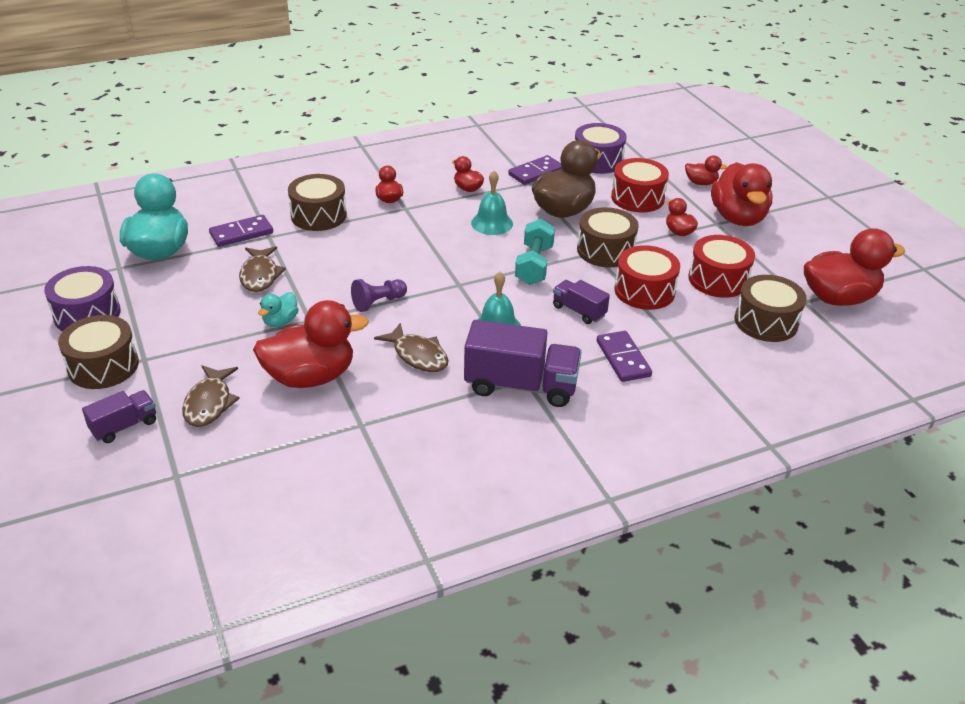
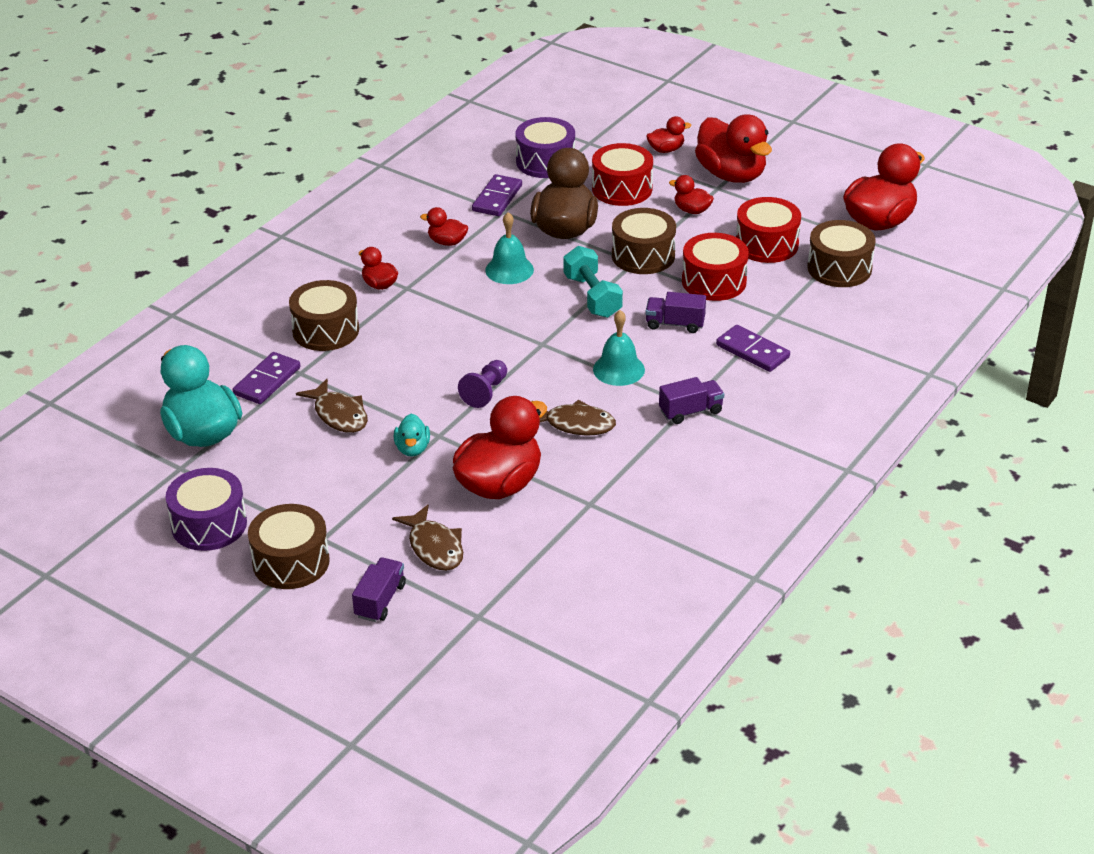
camera: 30 degrees left, 0 degrees up
(521, 386) = (690, 411): purple truck -> purple truck, size x0.54

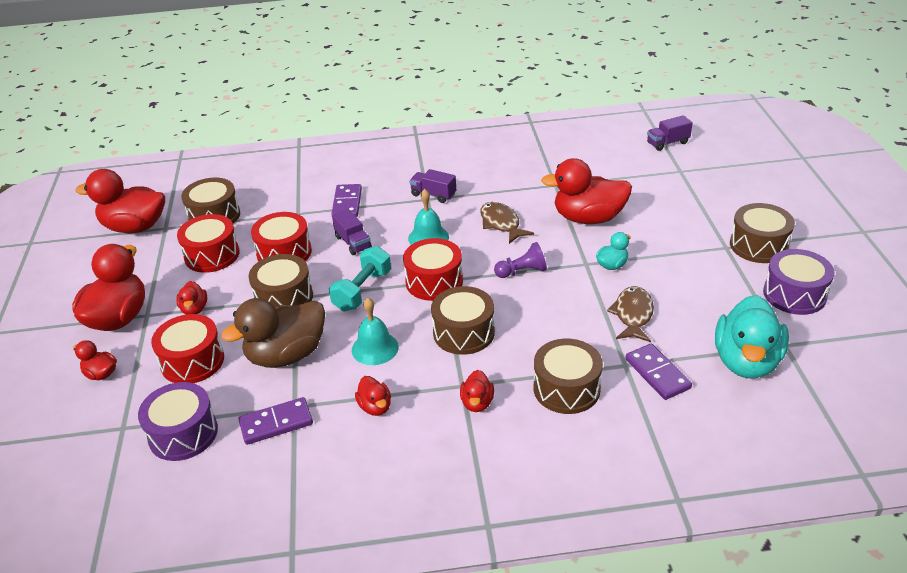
camera: 130 degrees left, 0 degrees up
(267, 381) = (657, 374): purple domino -> purple domino turned 75 degrees clockwise
(380, 601) = (725, 201): purple truck -> purple truck (667, 143)
(434, 547) = (665, 209): brown fish -> none
(459, 318) = (463, 333): none -> brown drum
(547, 338) = (434, 281): none -> red drum

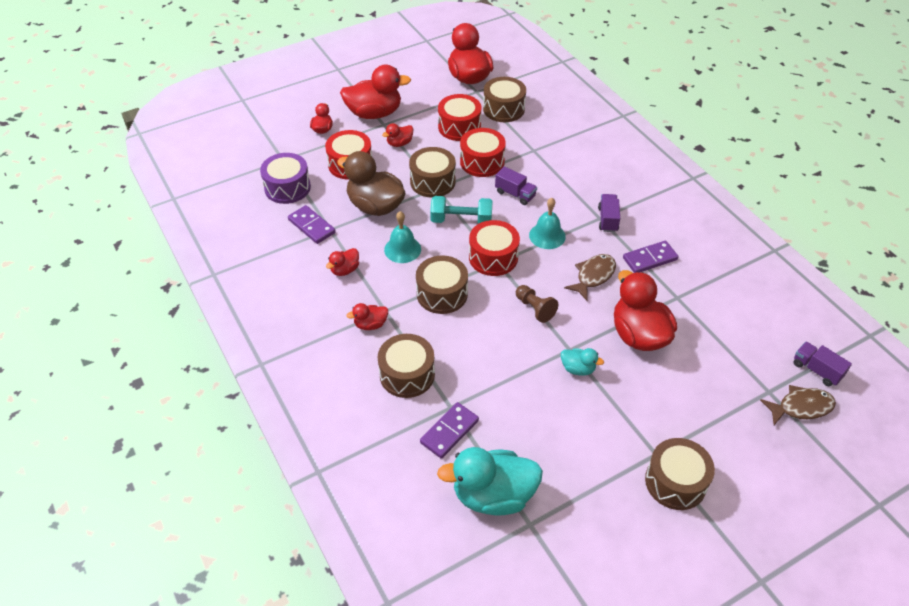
camera: 65 degrees right, 10 degrees up
(347, 203) = (563, 172): purple domino -> purple domino (649, 259)
(353, 242) = (515, 194): purple truck -> purple truck turned 90 degrees counterclockwise
(522, 272) = (535, 308): purple pawn -> brown pawn
(633, 315) = (516, 399): brown fish -> brown fish (801, 407)
(794, 294) = (610, 524): purple drum -> none

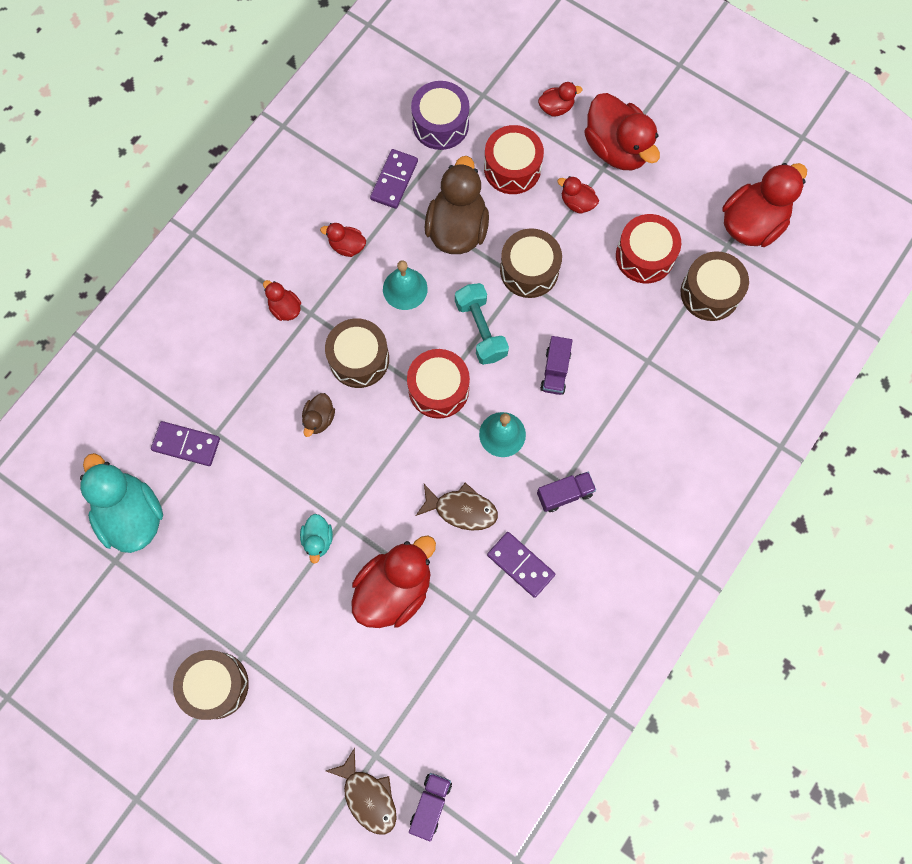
camera: 65 degrees right, 25 degrees up
(407, 374) = (237, 373): brown drum -> none
(477, 334) = (319, 419): none -> brown duck
(482, 162) = (593, 310): red drum -> none
(535, 308) = (382, 464): brown pawn -> none

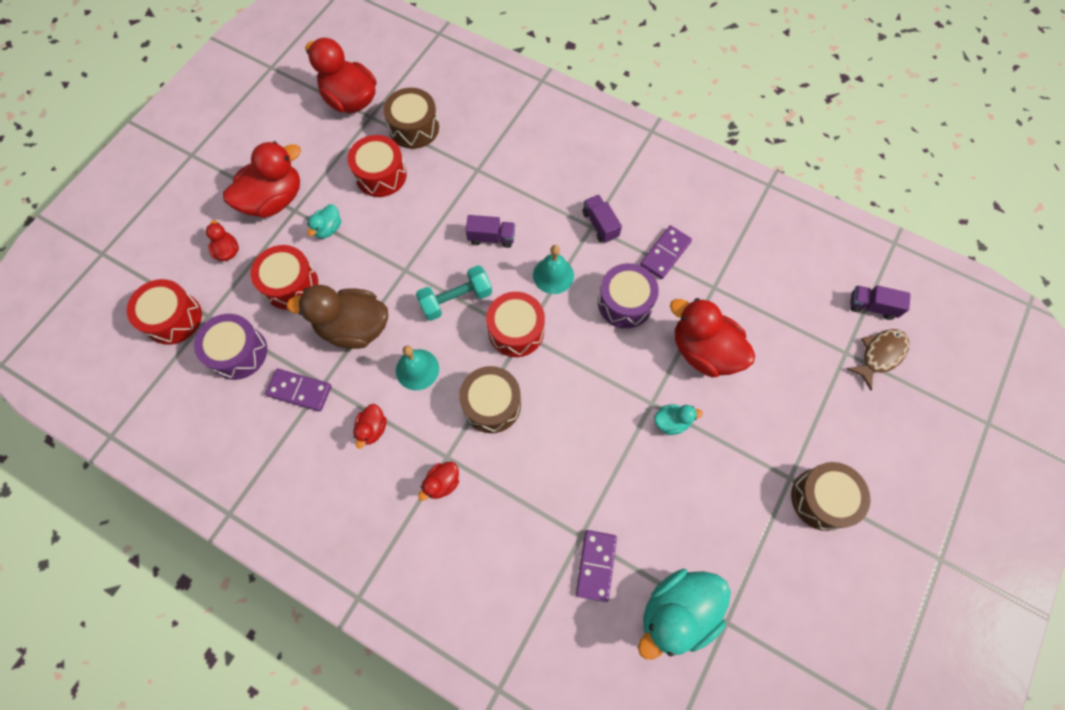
camera: 95 degrees left, 5 degrees down
(319, 419) = (555, 435): brown duck -> none
(461, 509) = (625, 302): brown fish -> purple drum
(483, 65) = (173, 318): none -> red drum
(529, 270) = (396, 263): brown drum -> none
(577, 203) = (328, 229): red duck -> turquoise duck

